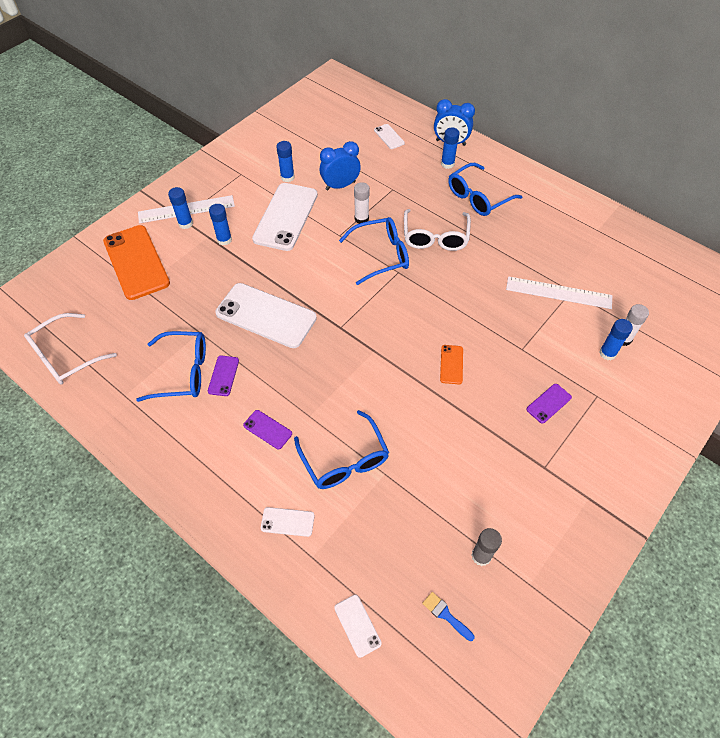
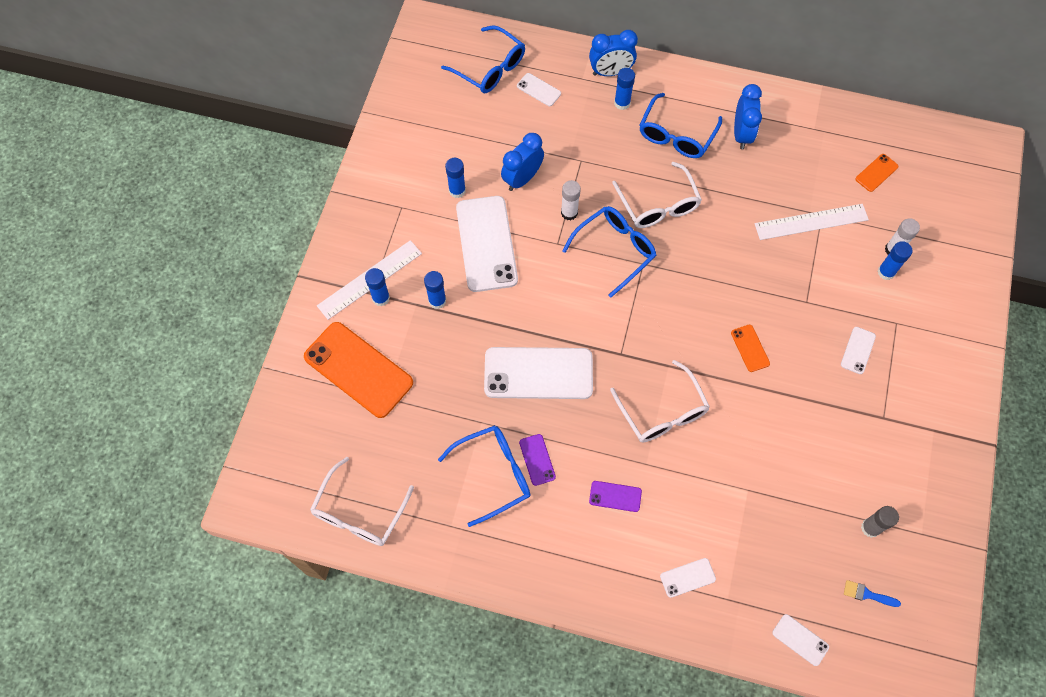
camera: 25 degrees left, 10 degrees up
(345, 460) = (705, 493): blue glasses -> blue glasses (490, 68)
(347, 383) = (662, 412): none -> white glasses
(532, 213) = (742, 134): none -> blue clock
(548, 403) = (857, 350): purple phone -> white phone
(637, 278) = (876, 173): none -> orange phone

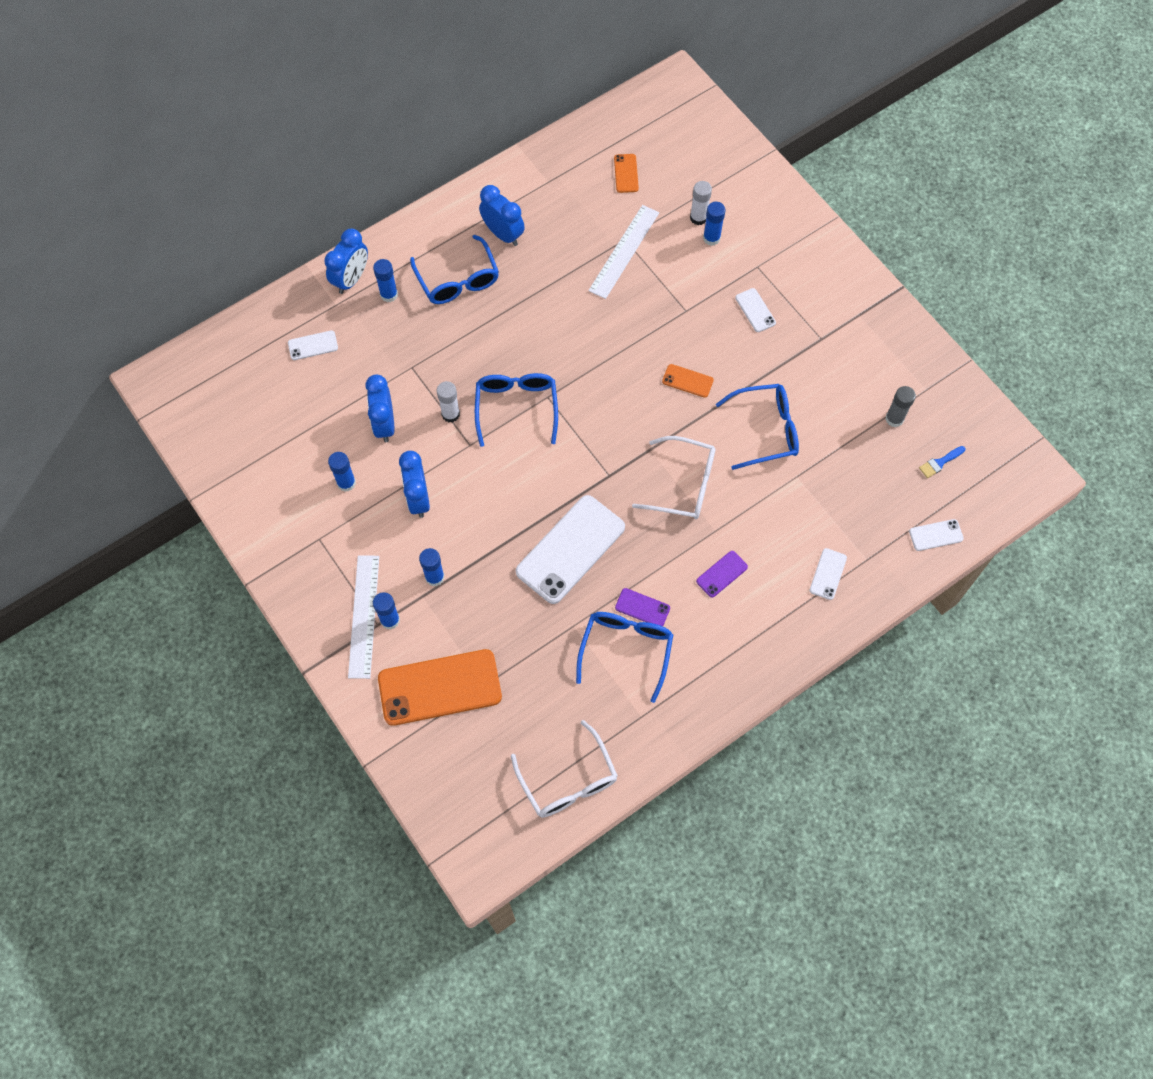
camera: 50 degrees left, 0 degrees up
(486, 244) = (418, 499): white phone -> blue clock
(490, 68) = (253, 365): blue glasses -> blue glasses (766, 430)
(658, 205) = (507, 344): white glasses -> none

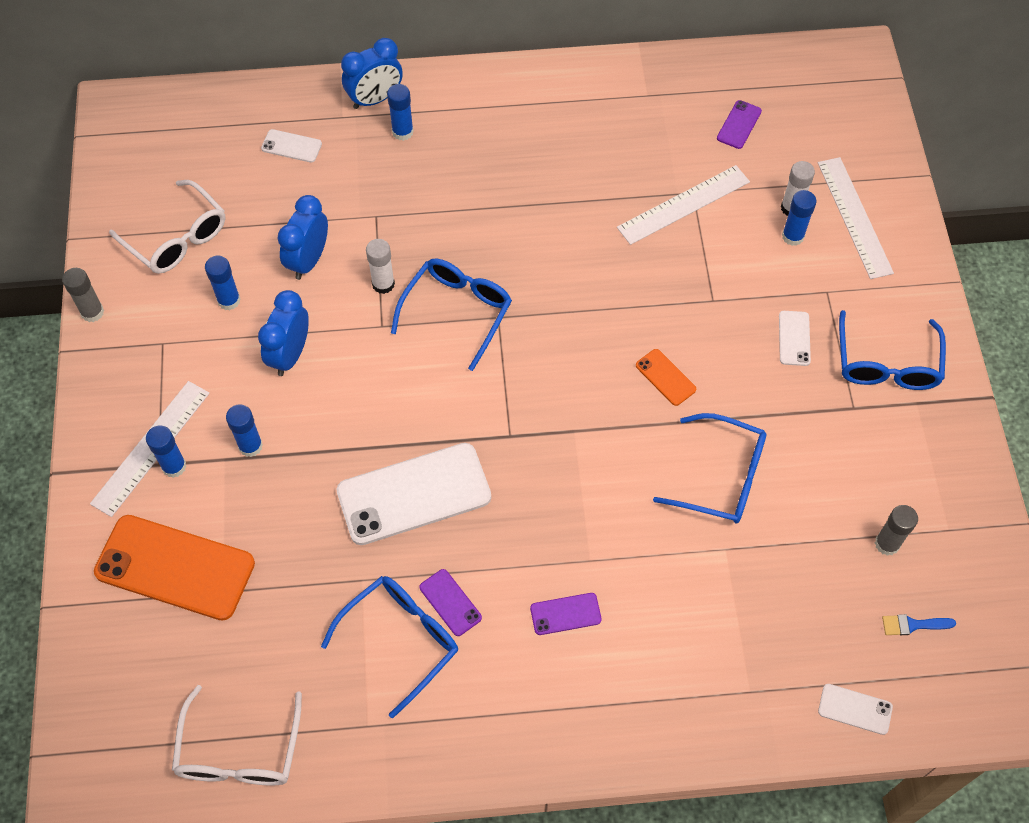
camera: 30 degrees right, 5 degrees down
(250, 543) = (92, 312): none -> grey glue stick
(458, 280) = (483, 151): blue glasses -> blue glasses (886, 364)
(503, 234) = (563, 126): blue clock -> none
(626, 173) = (739, 125): orange phone -> purple phone
(684, 485) = (587, 490): white glasses -> white glasses (177, 238)
(744, 204) = (854, 217): none -> white ruler
(828, 574) = (691, 682): white phone -> none

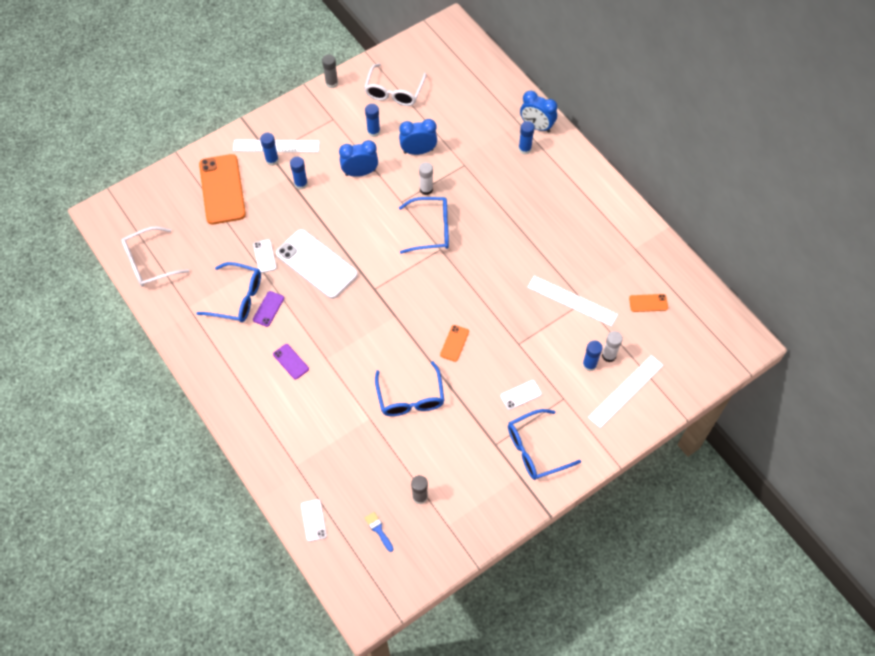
camera: 60 degrees right, 0 degrees up
(291, 146) = (481, 107): white phone -> white phone (265, 256)
(739, 125) = (648, 303): purple phone -> orange phone

